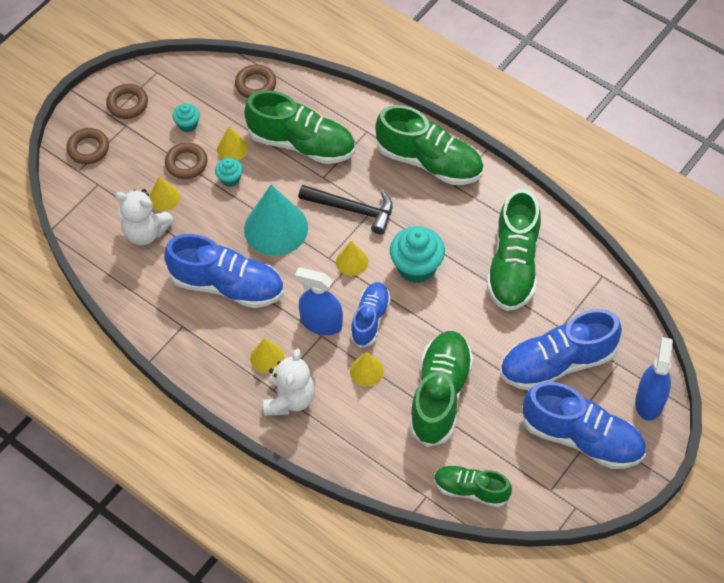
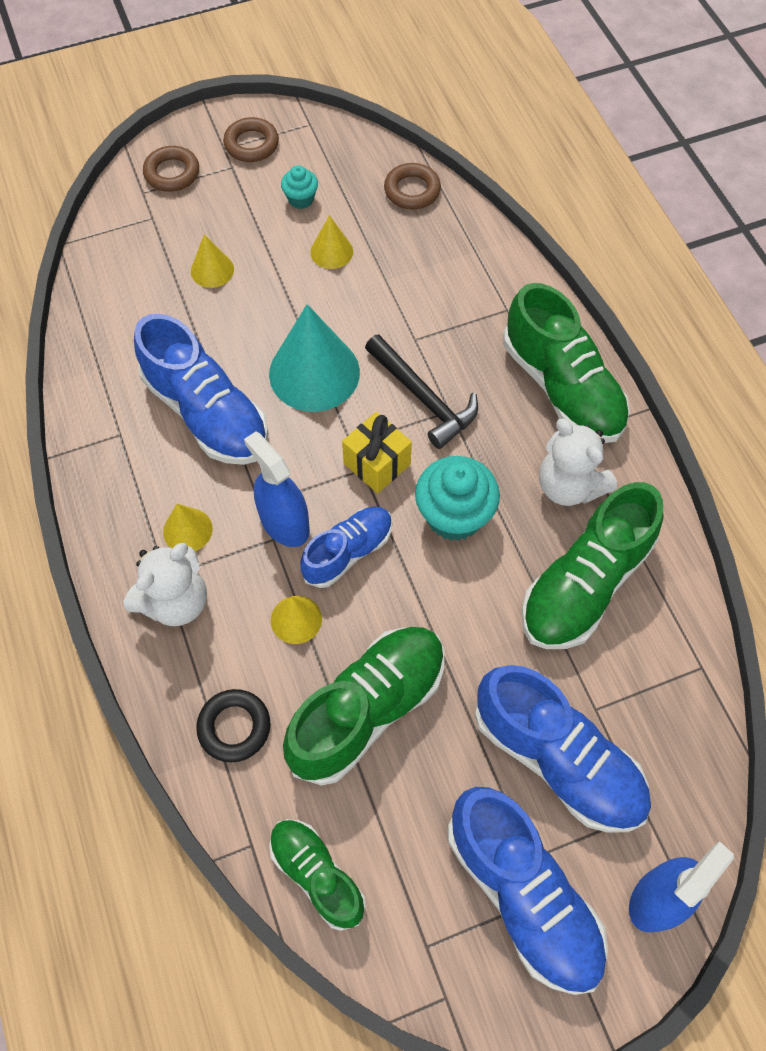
camera: 30 degrees right, 5 degrees up
(145, 232) = (162, 299): white teddy bear -> white teddy bear (569, 486)
(186, 163) = (267, 243): brown ring -> none
(230, 179) = (303, 286): turquoise cupcake -> none
(301, 144) = (417, 286): green shoe -> none
(352, 261) = (377, 464): yellow cone -> yellow gift
(373, 445) = (234, 727): none -> black ring
(557, 363) = (557, 758): blue shoe -> blue shoe turned 150 degrees counterclockwise

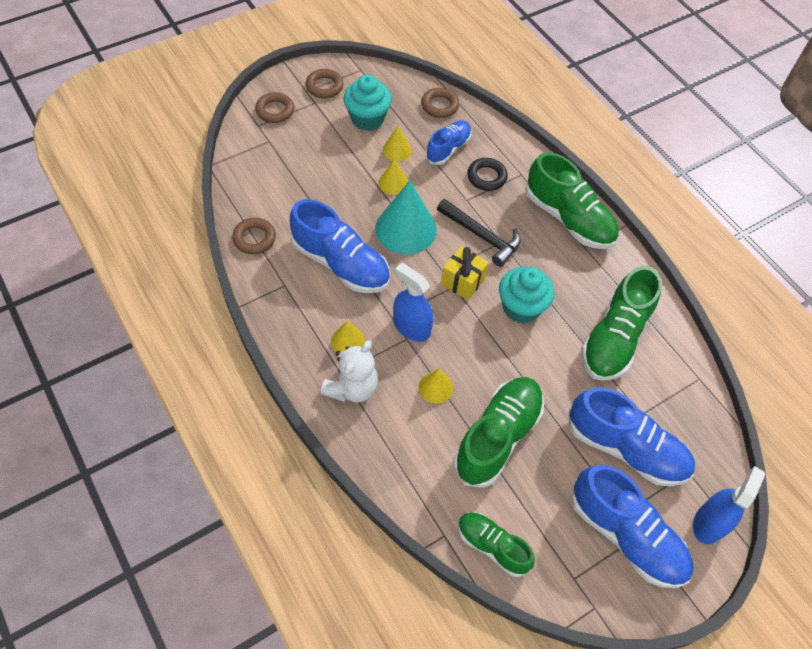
camera: 15 degrees left, 5 degrees down
(95, 360) = (254, 238): none -> brown ring
(212, 270) = (319, 171): yellow cone -> yellow cone (393, 183)
(234, 727) = (413, 462): black ring -> black ring (486, 177)
(301, 199) = (367, 119): turquoise cupcake -> turquoise cupcake, size x1.89
(348, 552) = (458, 340): blue shoe -> blue shoe (448, 149)
(569, 486) = (589, 279): white teddy bear -> none

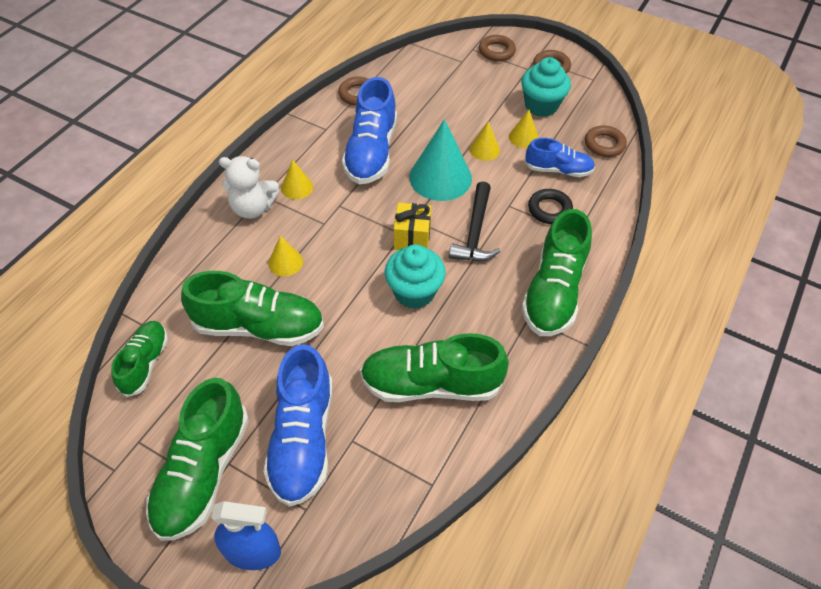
camera: 65 degrees right, 5 degrees down
(411, 327) = (337, 222): blue spray bottle -> none
(626, 535) = (203, 472): blue shoe -> green shoe

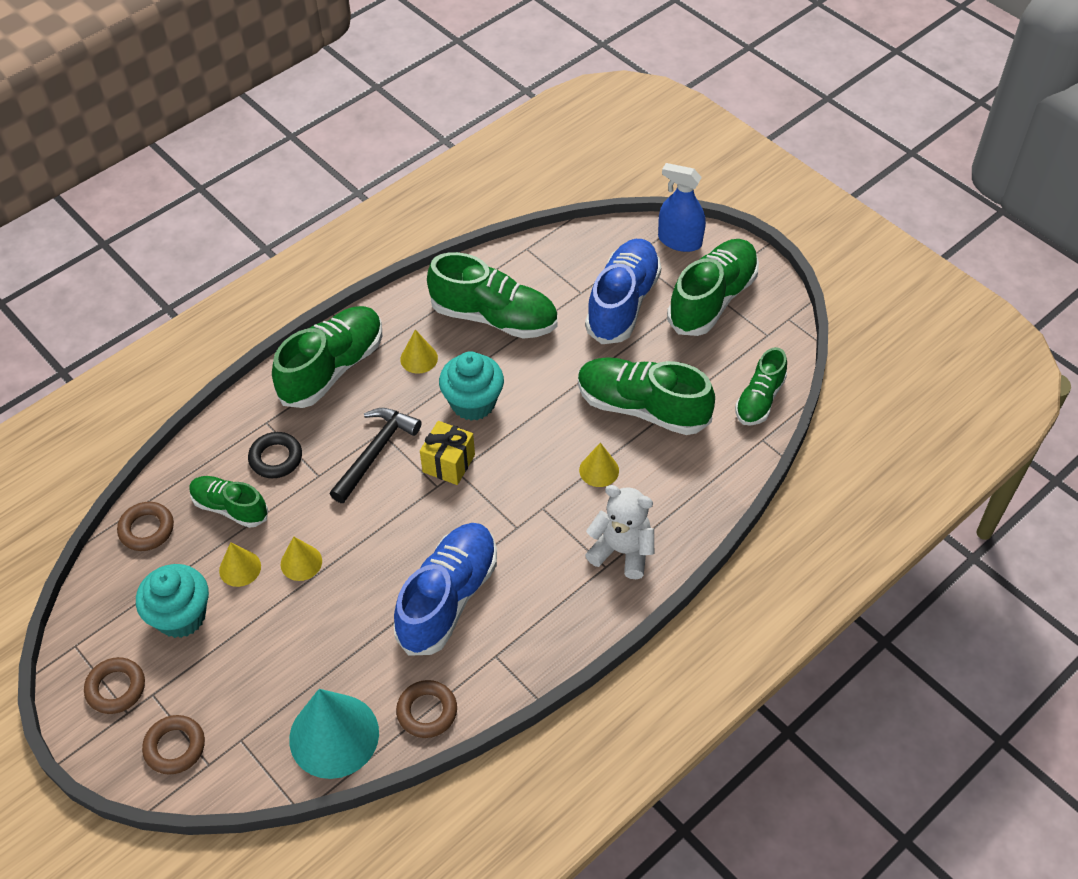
camera: 160 degrees left, 0 degrees up
(297, 187) = (560, 567): yellow cone -> yellow cone (419, 358)
(440, 177) = (378, 535): turquoise cone -> turquoise cone (334, 735)
(558, 170) = (230, 508): blue shoe -> green shoe

